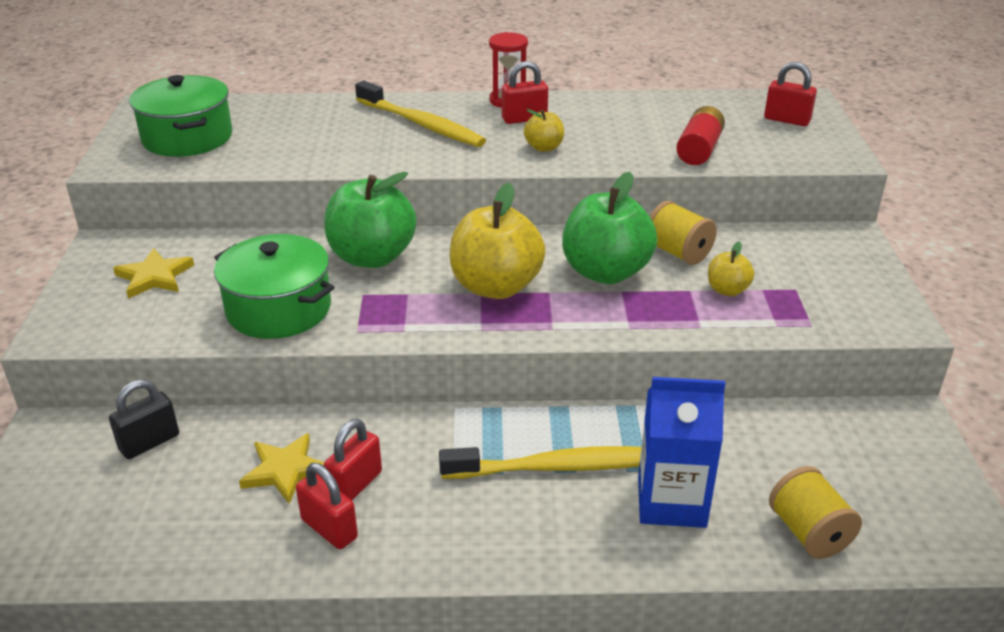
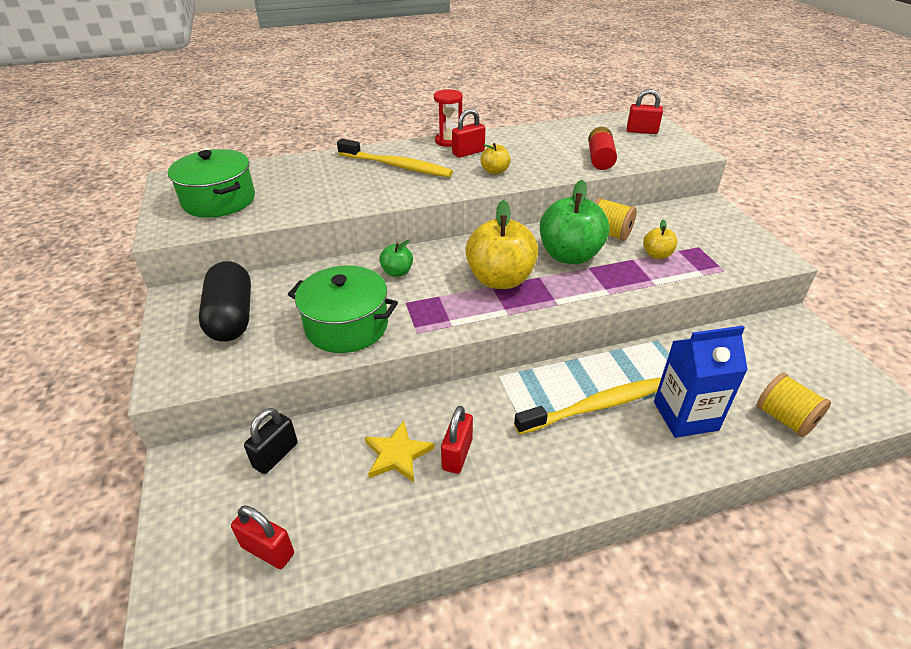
camera: 15 degrees left, 5 degrees up
(154, 277) = (232, 317): yellow star -> black capsule
(329, 529) = (455, 496): red padlock -> red padlock (268, 550)
(372, 257) = (397, 272): green apple -> green apple, size x0.48

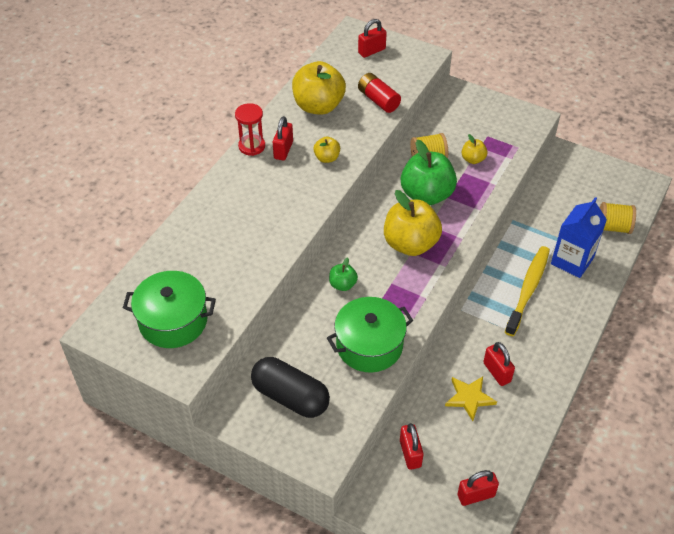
camera: 45 degrees left, 10 degrees up
(276, 455) = (410, 453): black padlock -> red padlock
(396, 166) = (252, 198): yellow toothbrush -> none
(540, 142) = (318, 106): none -> yellow apple

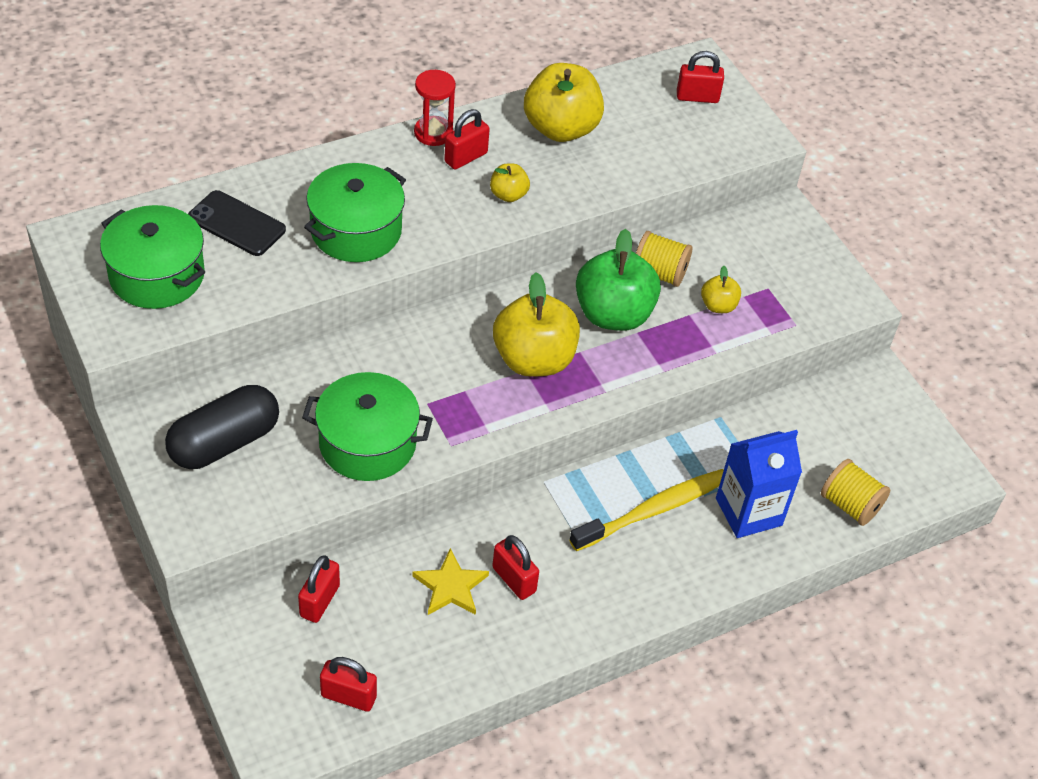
camera: 30 degrees right, 0 degrees up
(191, 262) = (237, 224): none -> black phone
(263, 226) = (356, 231): none -> green pot
(290, 396) = (225, 442): black capsule -> black capsule turned 75 degrees clockwise
(342, 284) = (405, 358): green apple -> none
(378, 100) = (643, 161): red battery -> none
(497, 372) = (514, 579): red padlock -> red padlock turned 45 degrees counterclockwise

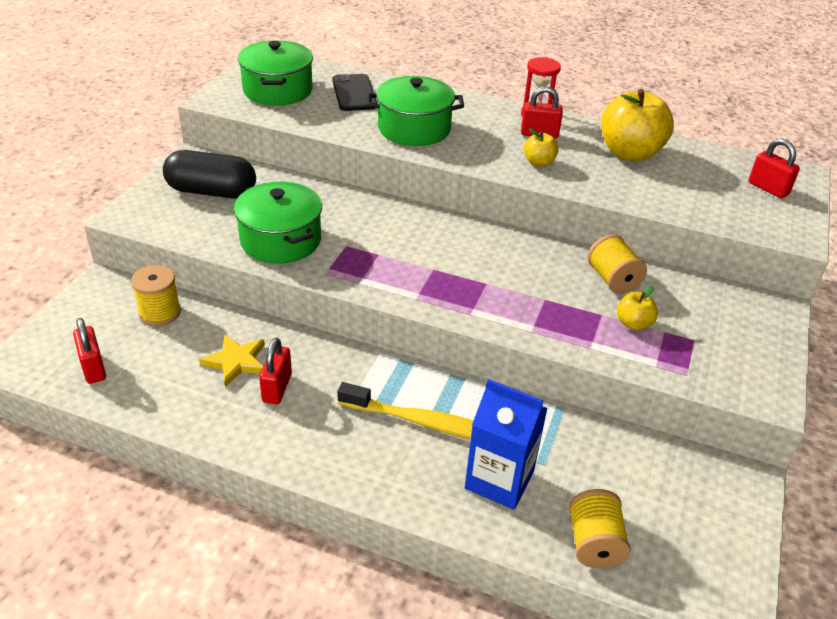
camera: 50 degrees right, 10 degrees down
(319, 601) = (160, 312): red padlock -> yellow spool
(533, 359) = (448, 267): yellow apple -> none
(613, 314) = (542, 280): green apple -> none

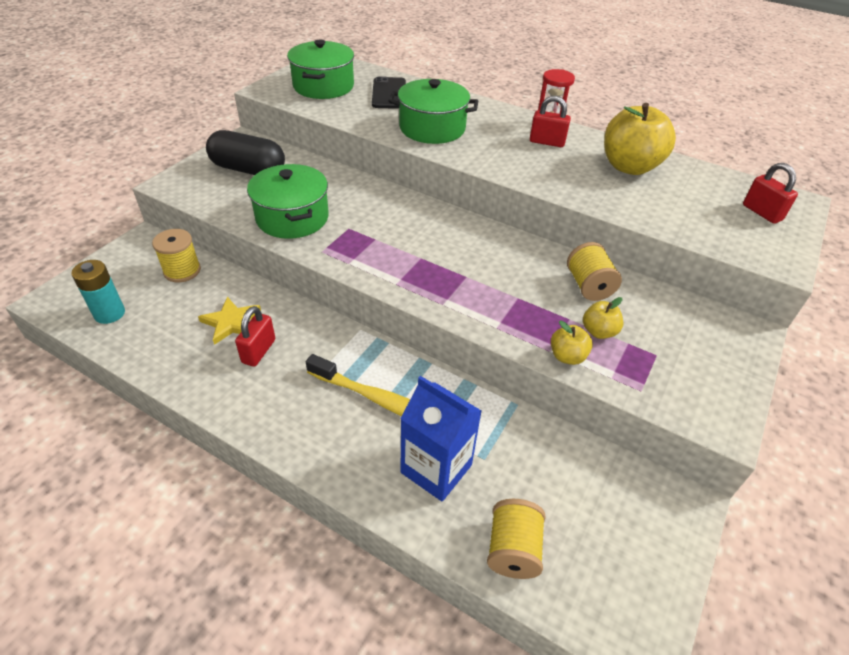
camera: 10 degrees right, 5 degrees up
(93, 368) = (109, 313): red padlock -> turquoise battery
(539, 163) = (539, 168): yellow apple -> yellow apple (567, 356)

